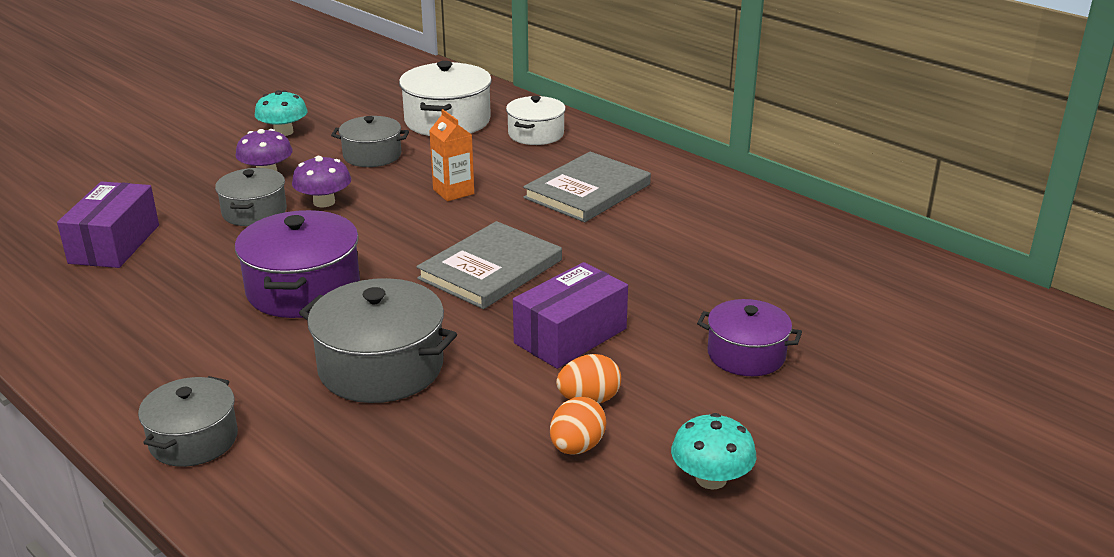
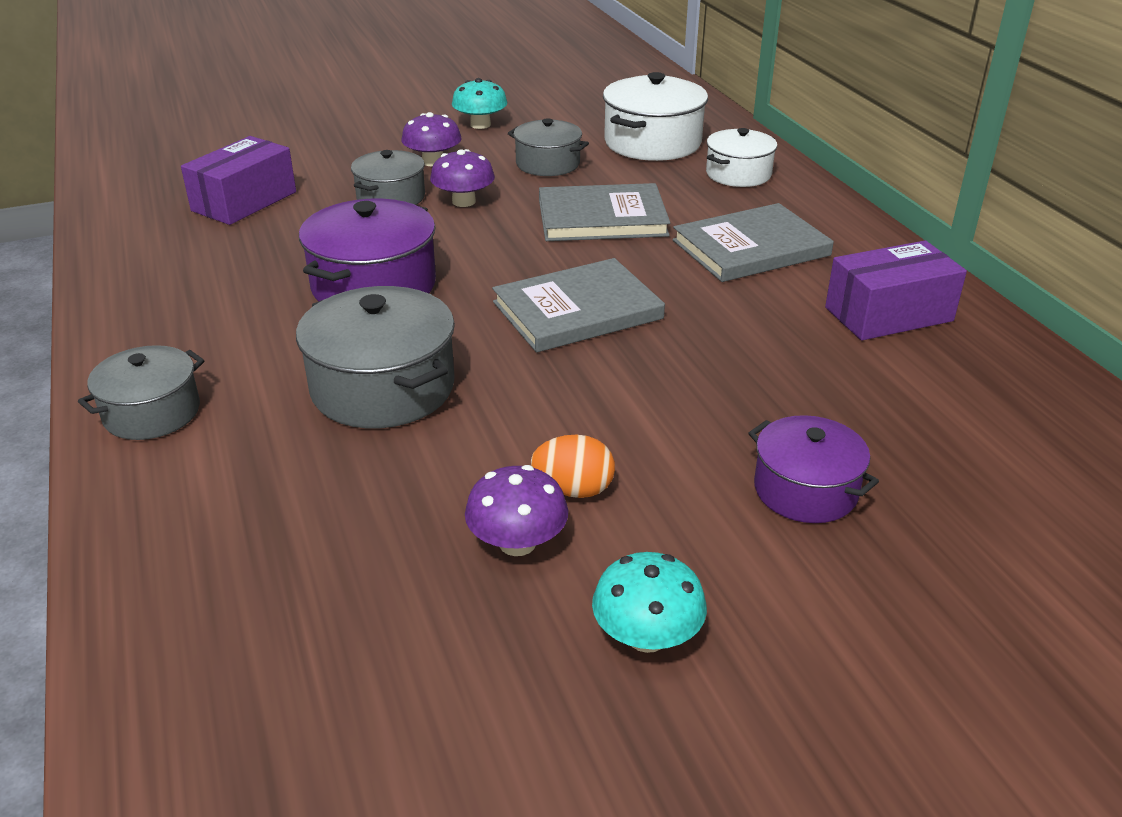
camera: 25 degrees right, 5 degrees up
(453, 192) = (602, 218): orange carton -> grey book
(570, 336) = (609, 408): purple box -> purple box (888, 314)
(577, 447) = (517, 543): orange egg -> purple mushroom

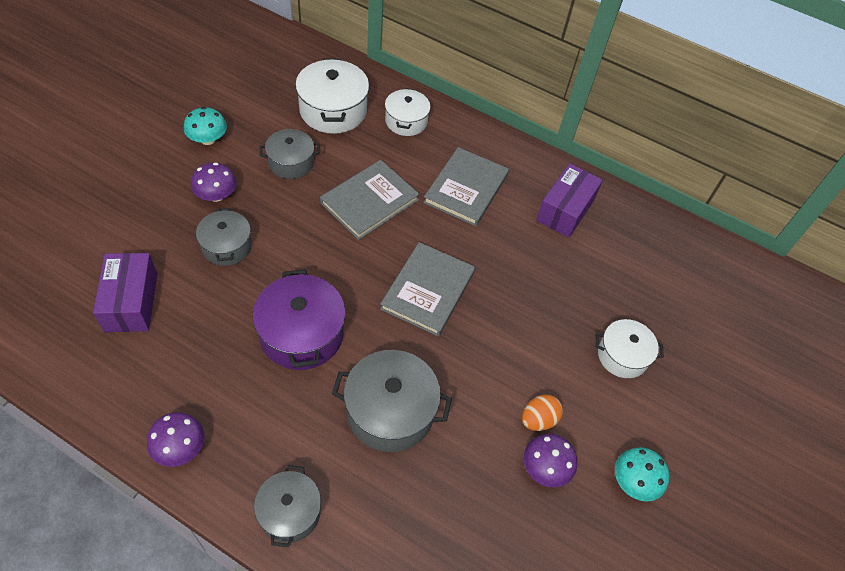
camera: 45 degrees left, 20 degrees up
(463, 201) = (276, 227): purple mushroom -> purple mushroom (180, 448)
(805, 490) = (622, 356): purple pot -> white pot

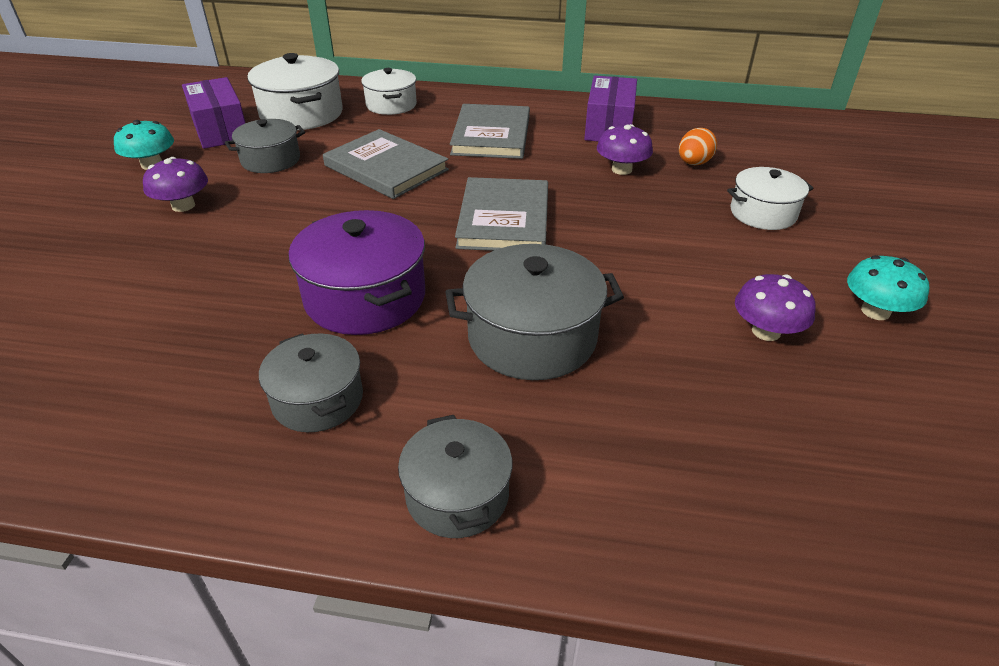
camera: 15 degrees left, 15 degrees down
(131, 302) = (93, 332): purple box -> purple box (220, 130)
(180, 448) = (237, 473): purple mushroom -> purple mushroom (621, 169)
(226, 246) = (218, 245): grey pot -> grey pot (317, 399)
(369, 201) = (386, 168): grey book -> grey book turned 75 degrees counterclockwise
(538, 420) = (720, 290): orange egg -> orange egg (693, 163)

